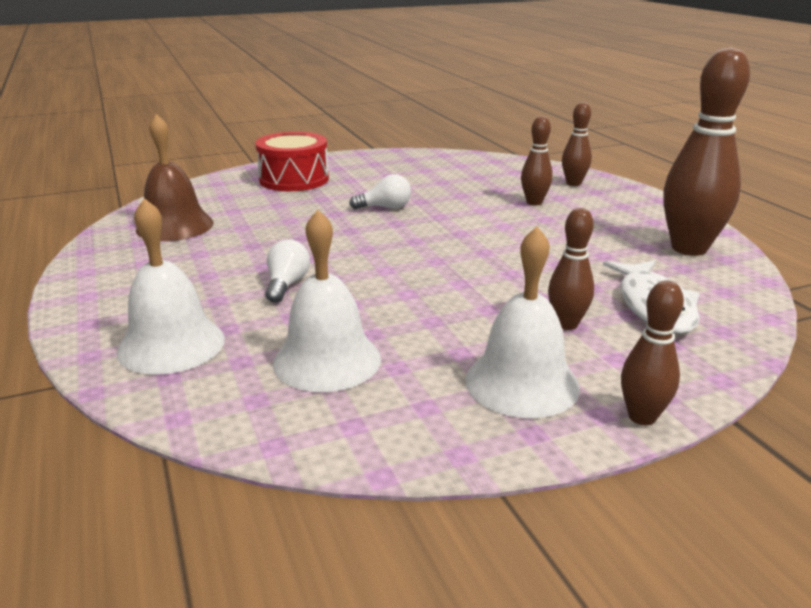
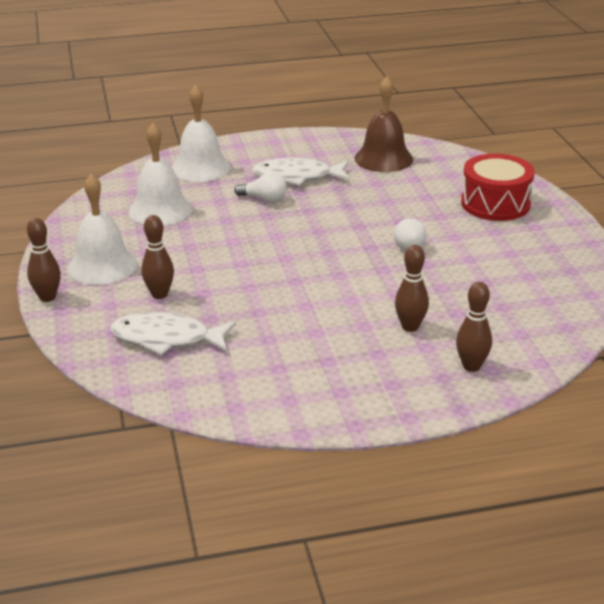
camera: 100 degrees right, 5 degrees up
(218, 270) = (297, 176): none -> white fish
(689, 248) = (265, 392): brown bowling pin -> none

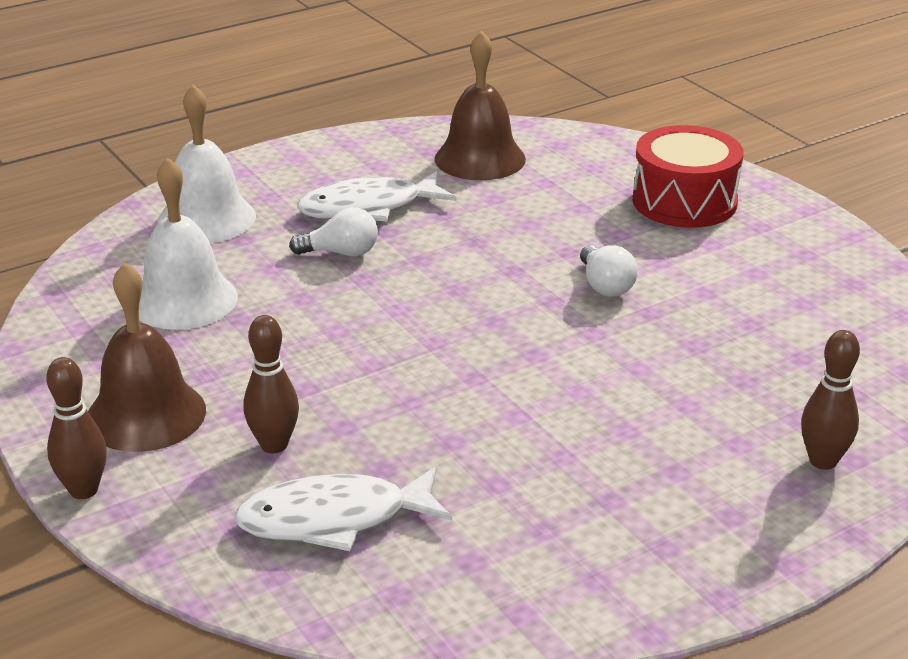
camera: 20 degrees left, 0 degrees up
(102, 266) = (146, 414): white bell -> brown bell
(410, 327) = (695, 417): brown bowling pin -> none

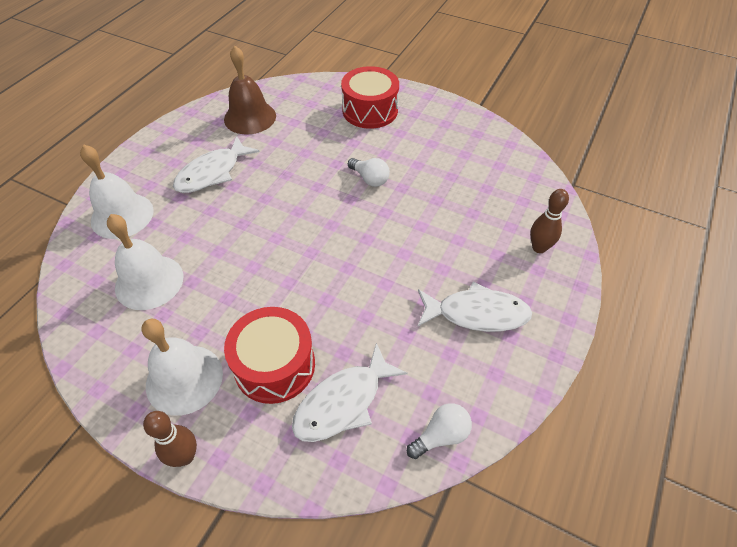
camera: 30 degrees left, 20 degrees up
(146, 414) = (184, 379): brown bell -> white bell
(274, 445) = (274, 365): brown bowling pin -> red drum
(341, 253) = (218, 210): white light bulb -> white light bulb (441, 436)
(632, 501) = (477, 313): none -> white fish

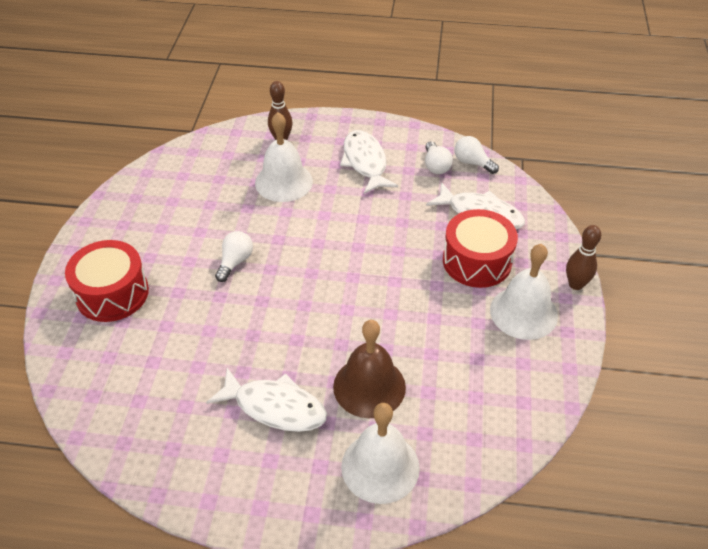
camera: 110 degrees left, 5 degrees down
(149, 282) = (450, 388): white bell -> white bell (283, 182)
(250, 117) = (155, 413): brown bell -> brown bell (369, 386)
(448, 387) = (436, 166): none -> white light bulb

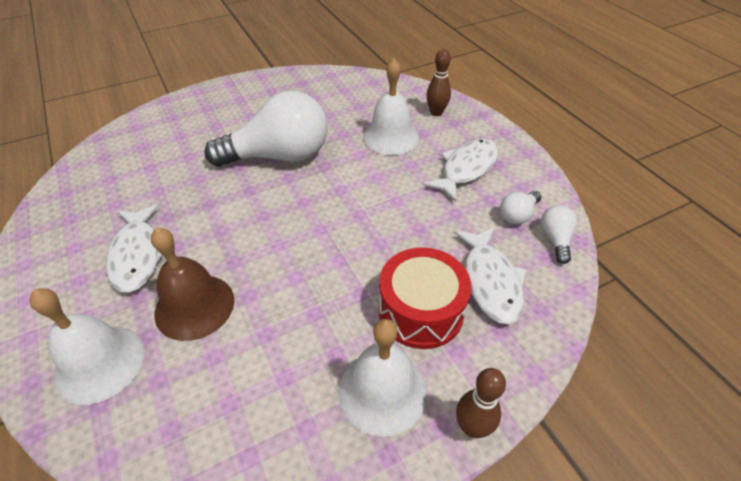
camera: 55 degrees right, 0 degrees up
(112, 293) = (202, 118): red drum -> none
(235, 262) = (279, 156): white light bulb -> white light bulb, size x2.34

